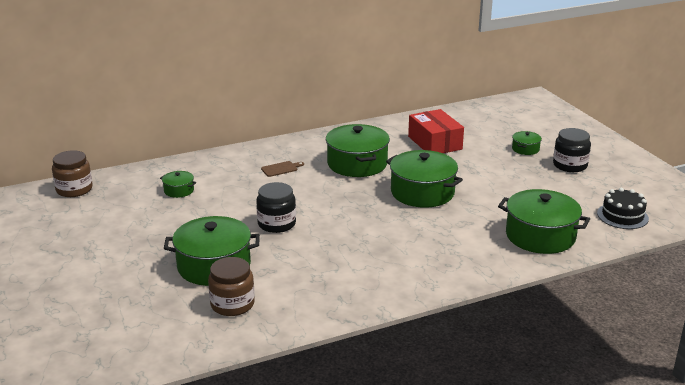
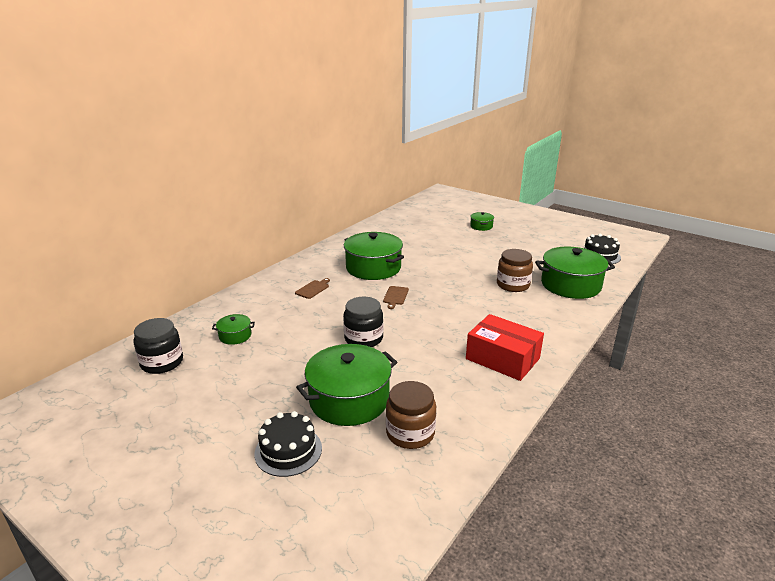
camera: 30 degrees left, 0 degrees up
(74, 189) = (113, 369): brown jar -> brown jar (513, 285)
(136, 284) = (288, 450): none -> black cake
(346, 196) = (395, 296): none -> brown cutting board
(422, 192) = (450, 276): green pot -> none
(435, 143) = (413, 237): red box -> red box (502, 358)
(570, 165) = (523, 230): black jar -> black jar (162, 362)

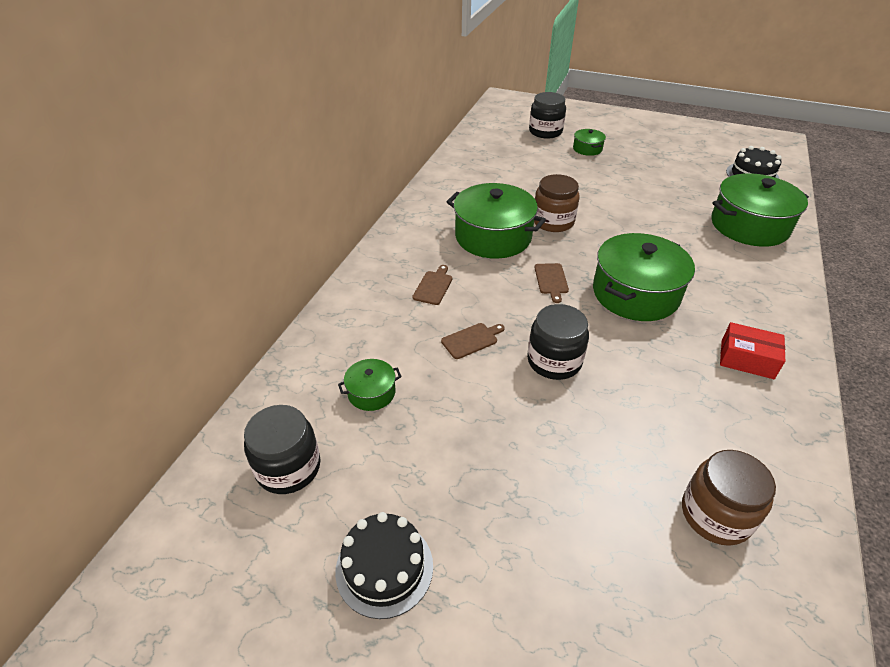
camera: 15 degrees left, 15 degrees up
(288, 450) = (575, 592): black cake -> black cake (384, 568)
(317, 319) = (471, 340): none -> brown cutting board
(349, 399) = (600, 474): green pot -> green pot (635, 293)
(457, 213) = (545, 132): none -> black jar
(502, 358) = (747, 359): red box -> red box, size x0.63
(513, 285) = (683, 236): brown jar -> brown jar (553, 221)

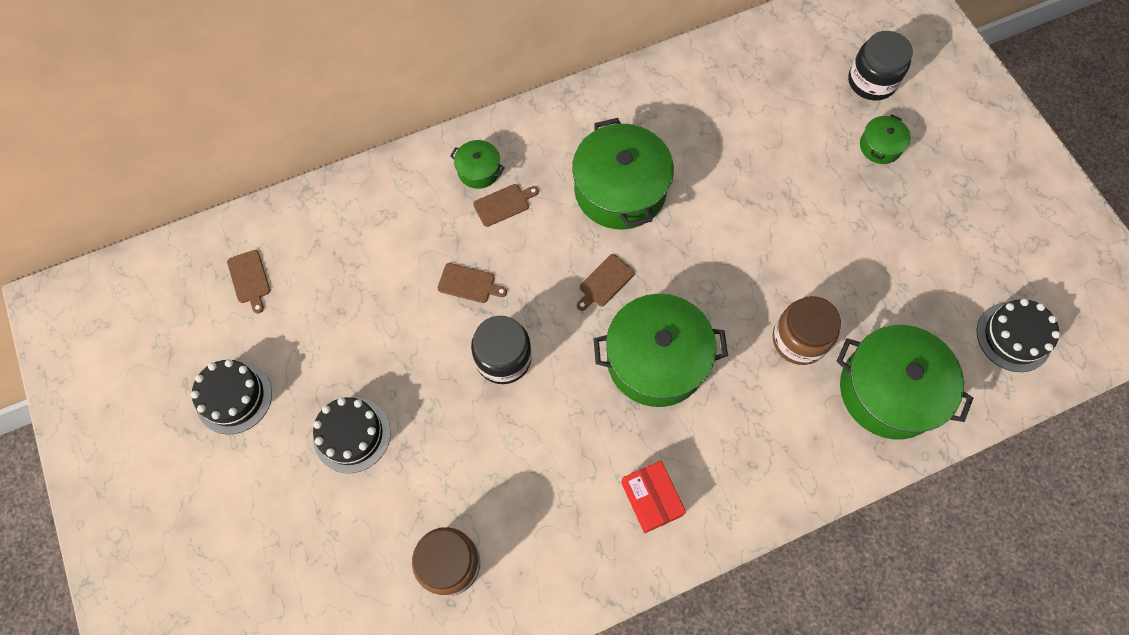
camera: 45 degrees right, 25 degrees up
(288, 467) = (249, 279): black jar -> brown cutting board
(371, 392) = (352, 266): green pot -> green pot (479, 170)
(522, 499) = (352, 435): none -> black cake
(553, 221) = (699, 218): brown jar -> brown jar (799, 339)

